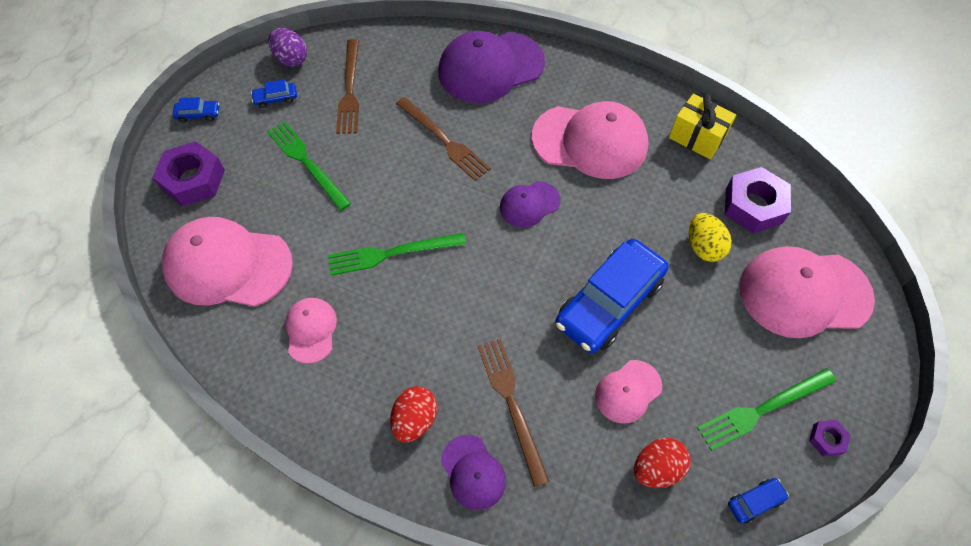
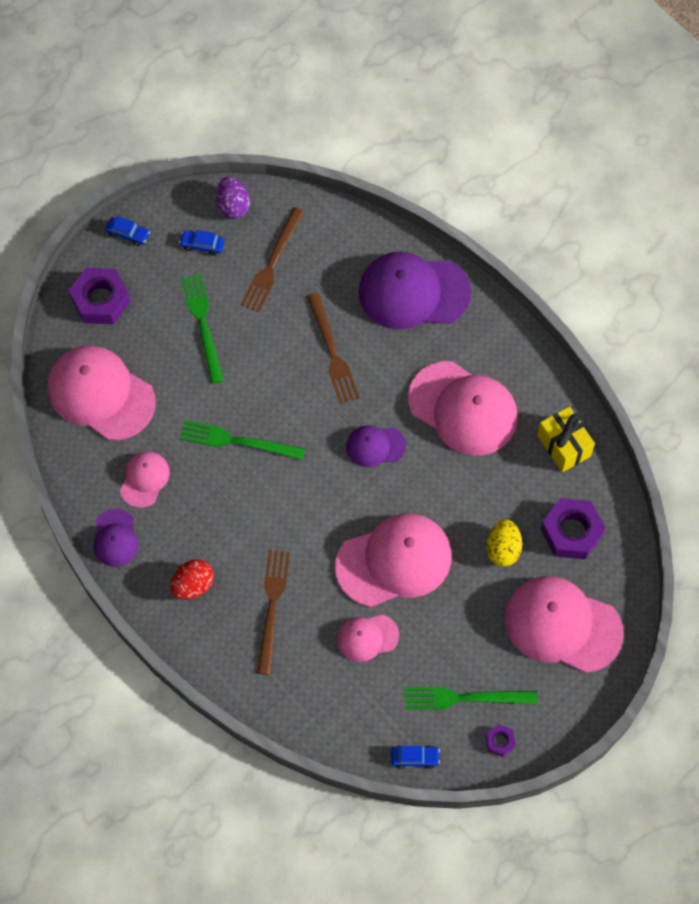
camera: 25 degrees right, 5 degrees up
(473, 472) = (218, 643): purple cap -> purple cap (115, 538)
(609, 302) = (394, 561): blue car -> pink cap
(657, 468) = (356, 702): red egg -> none

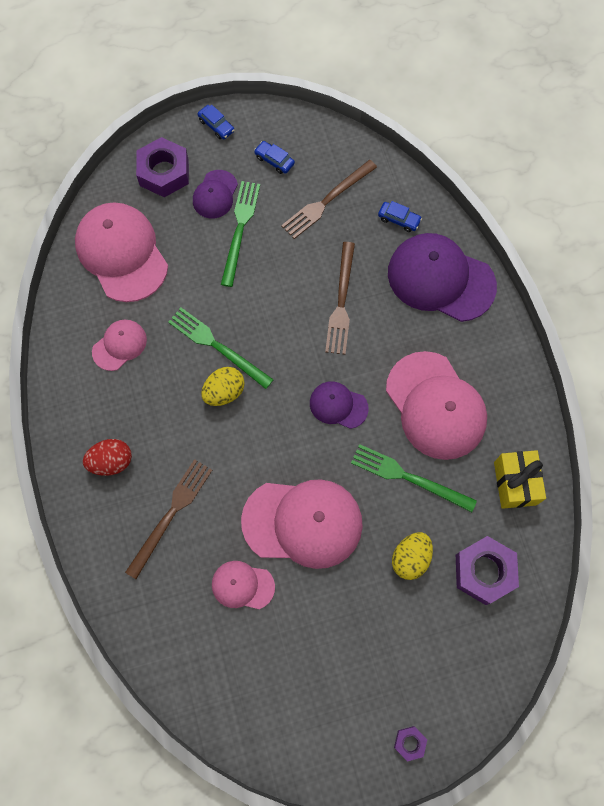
camera: 25 degrees right, 5 degrees up
(115, 538) = (67, 387): purple cap -> purple cap (215, 194)
(233, 206) = (317, 138): purple egg -> none
(265, 479) = (224, 392): none -> yellow egg
(415, 758) = (228, 728): blue car -> blue car (399, 219)
(465, 698) = (305, 690): green fork -> green fork (408, 477)
(500, 741) = (317, 752): purple nut -> purple nut (409, 743)
(562, 625) = (433, 661): pink cap -> none

